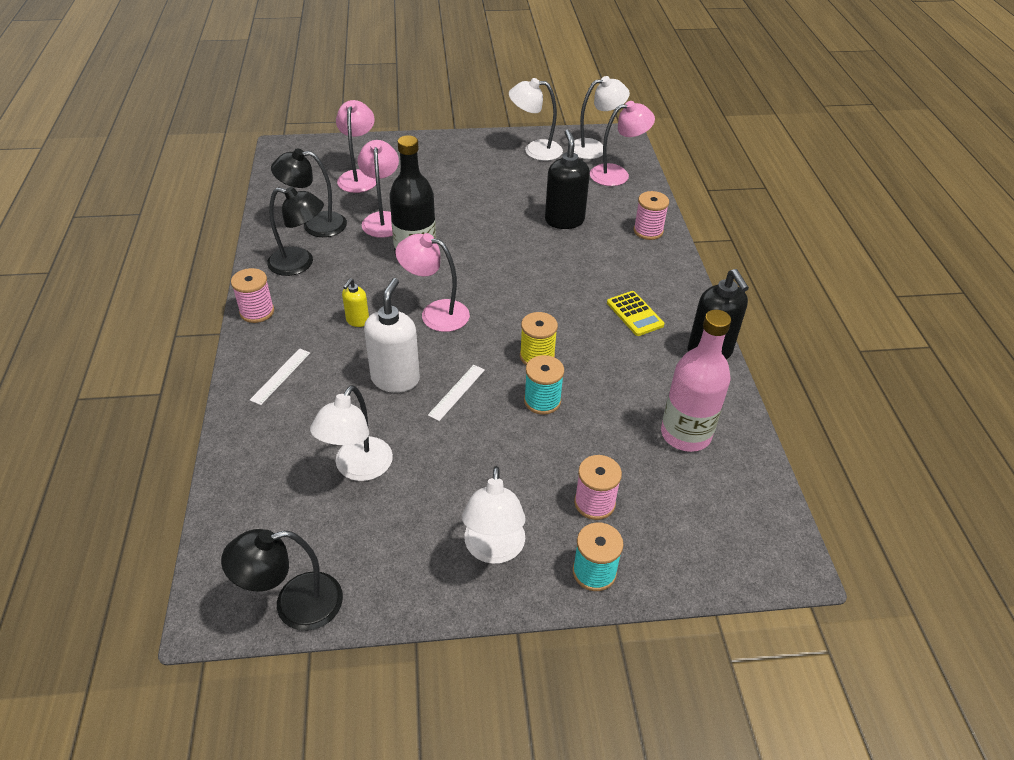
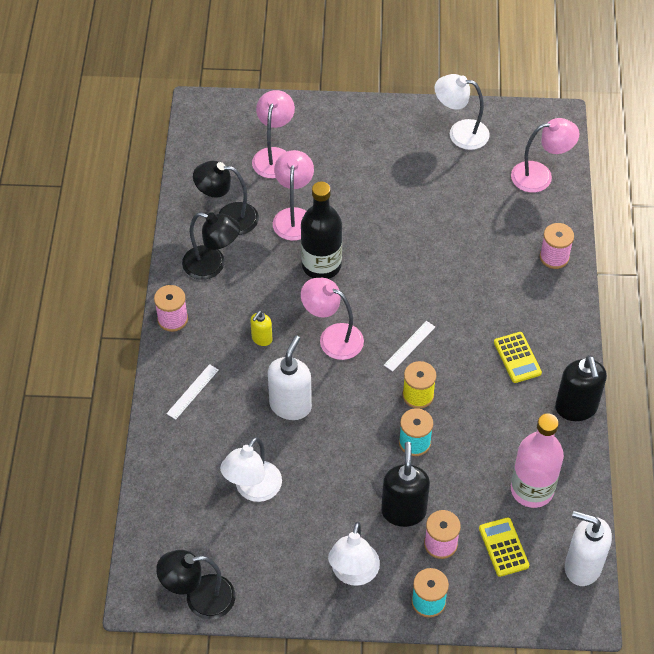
camera: 10 degrees right, 10 degrees up
(457, 392) = (342, 425): white ruler -> white ruler (409, 346)
(564, 220) = (473, 235): black soap dispenser -> black soap dispenser (403, 511)
(594, 148) = (524, 135): white lamp -> none
(670, 498) = (503, 547): none -> yellow calculator
(768, 509) = (582, 567): none -> white soap dispenser

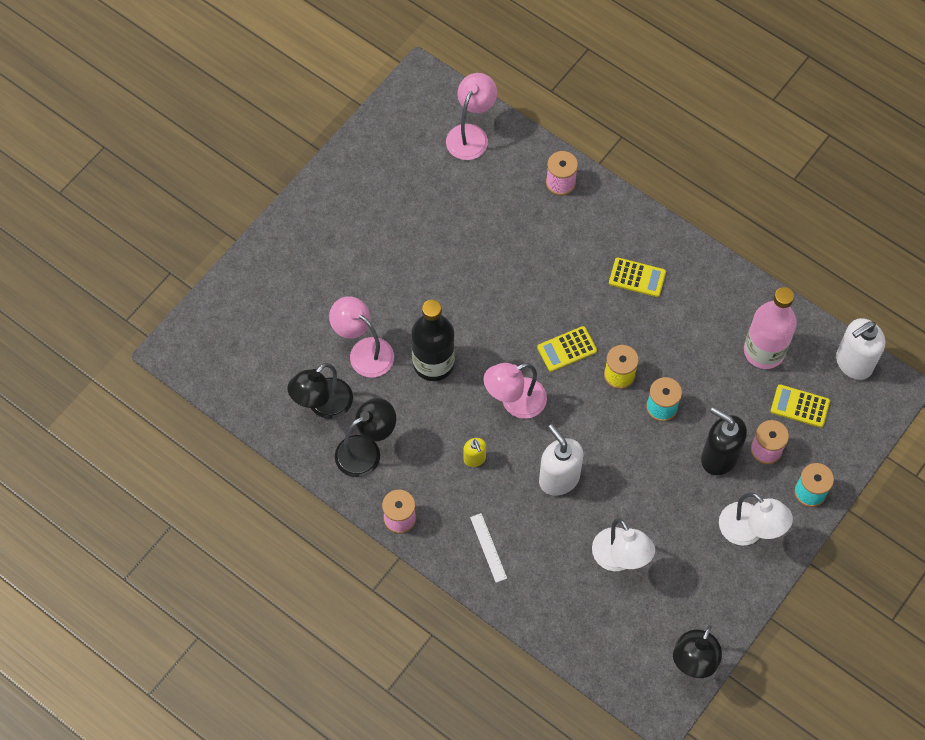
camera: 55 degrees left, 10 degrees up
(274, 156) = (283, 324): pink lamp -> none
(409, 346) = (567, 349): white ruler -> yellow calculator
(460, 133) = (377, 162): white lamp -> none
(576, 408) = (714, 268): black soap dispenser -> none

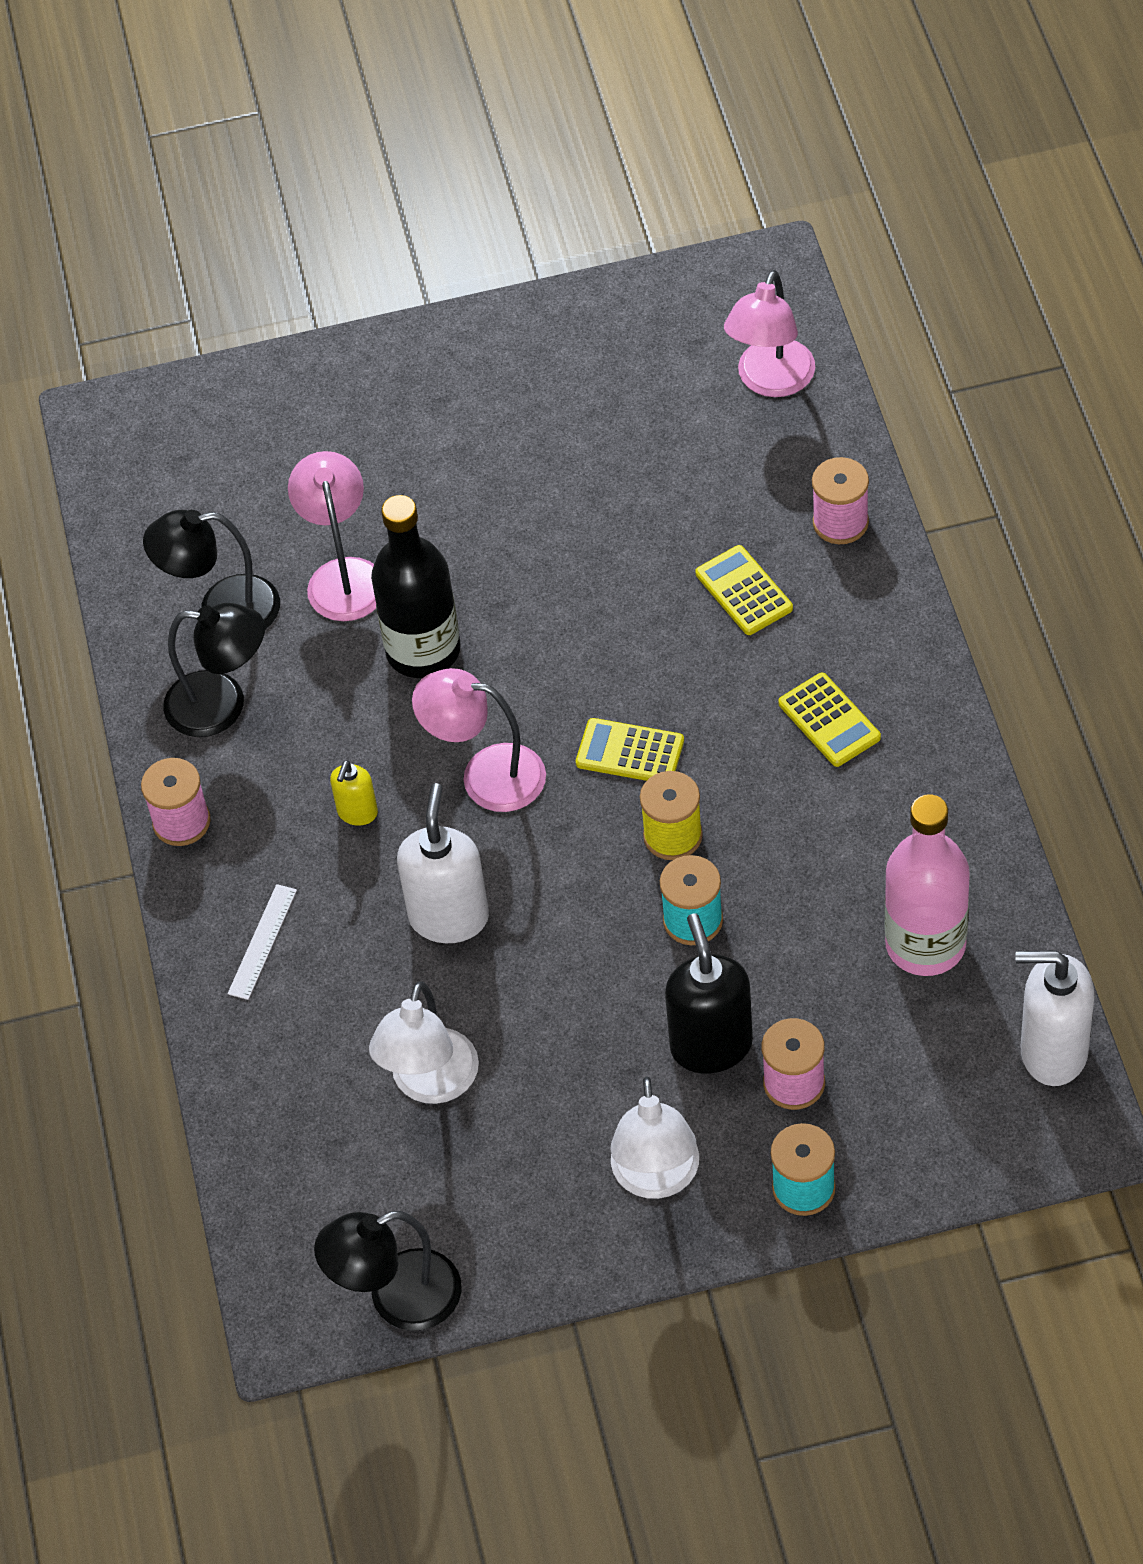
camera: 45 degrees right, 10 degrees down
(471, 134) = (771, 381): pink lamp -> pink lamp turned 135 degrees clockwise
(800, 406) = (906, 1057): yellow calculator -> yellow calculator (744, 591)

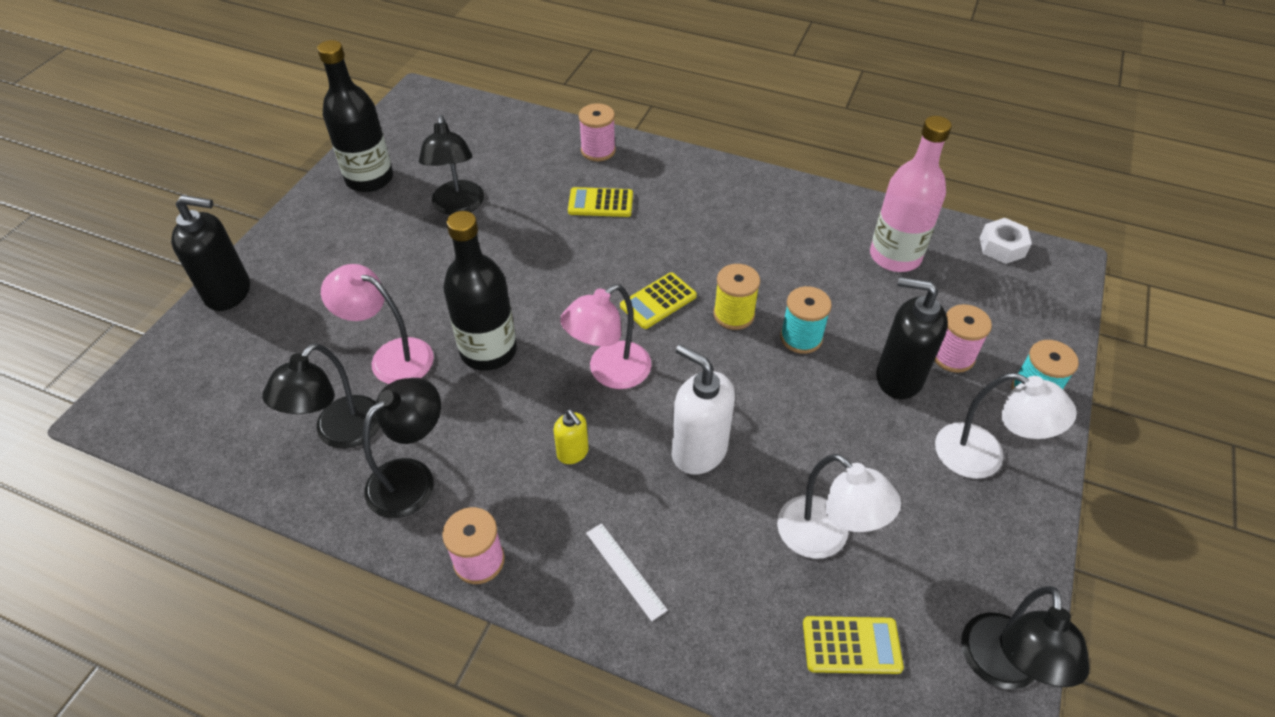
camera: 60 degrees left, 5 degrees down
(304, 373) = (229, 292): none -> black soap dispenser
(576, 345) = (369, 179): none -> black bottle
(609, 461) = (458, 206): none -> black lamp
(771, 381) = (485, 129): pink lamp -> none
(829, 721) = (716, 216): yellow calculator -> yellow calculator (851, 645)
(1053, 1052) = (1002, 247): white soap dispenser -> white nut

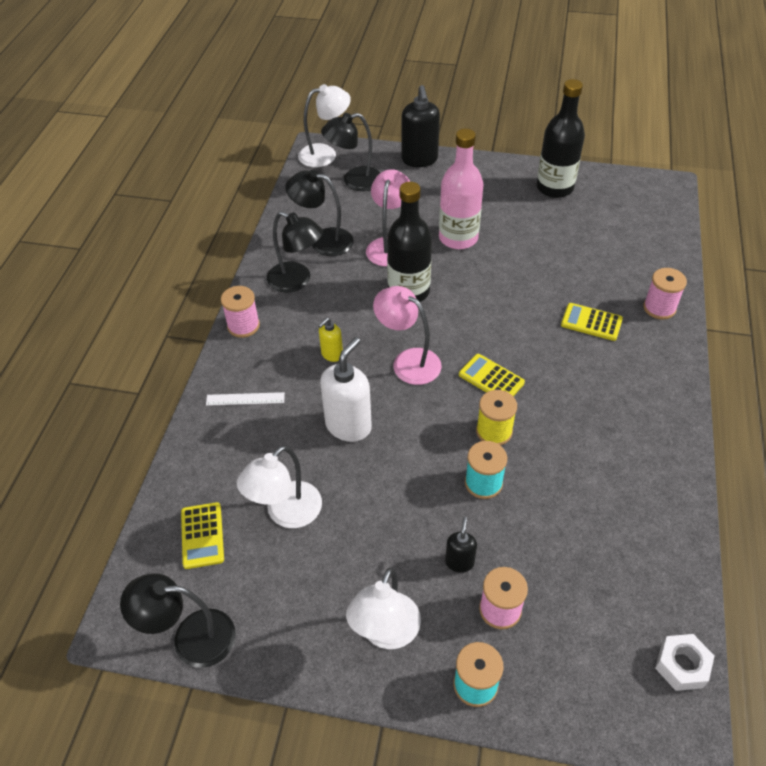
camera: 80 degrees right, 0 degrees up
(135, 403) = (325, 154): none -> white lamp
(458, 206) = (547, 240): black lamp -> black lamp (354, 181)
(600, 203) = (591, 322): yellow calculator -> yellow calculator turned 60 degrees counterclockwise
(625, 570) = (245, 399): white ruler -> white ruler turned 45 degrees clockwise
(895, 256) = (620, 556): pink bottle -> pink bottle (458, 238)
(898, 377) = (459, 562): black soap dispenser -> black soap dispenser, size x0.53

